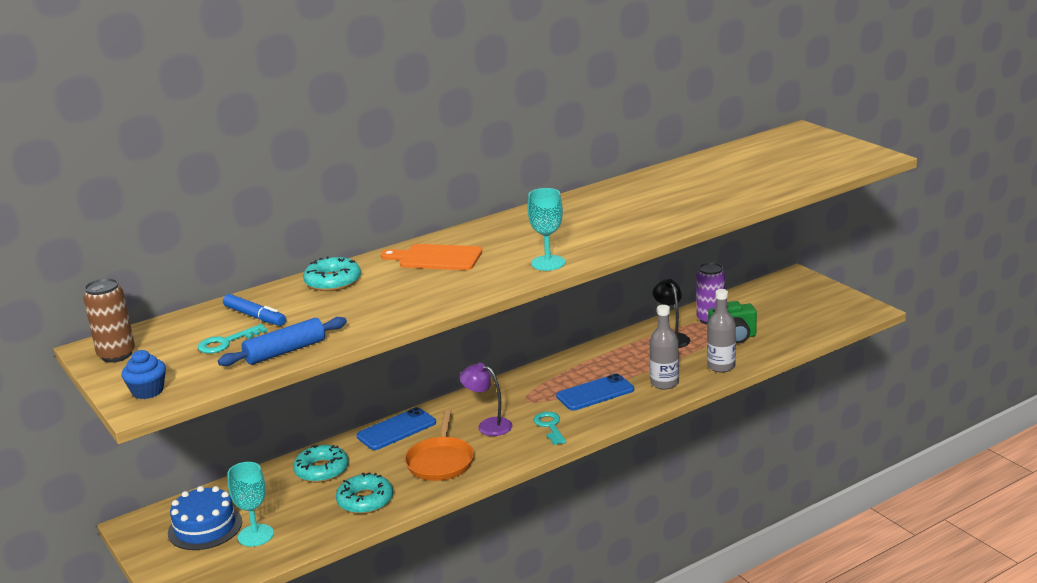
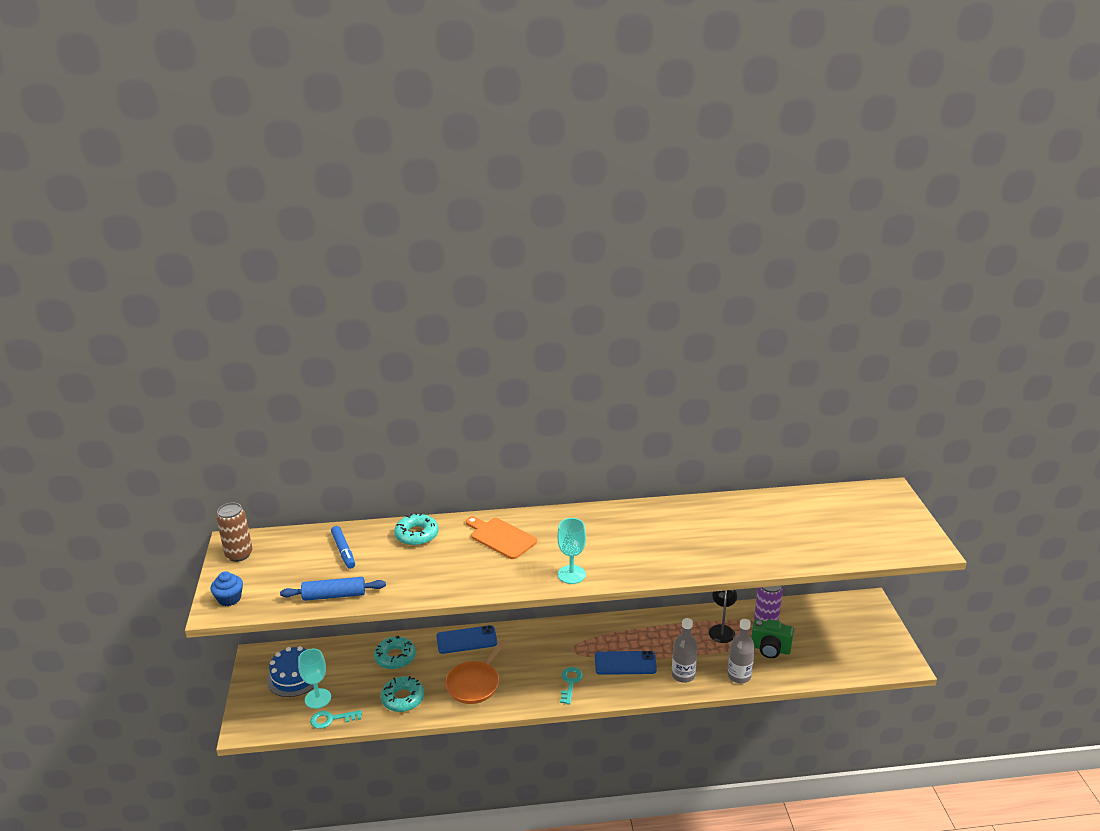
camera: 25 degrees right, 5 degrees up
(226, 342) = (307, 570): turquoise key -> turquoise key (331, 719)
(488, 425) = (529, 663): purple lamp -> none

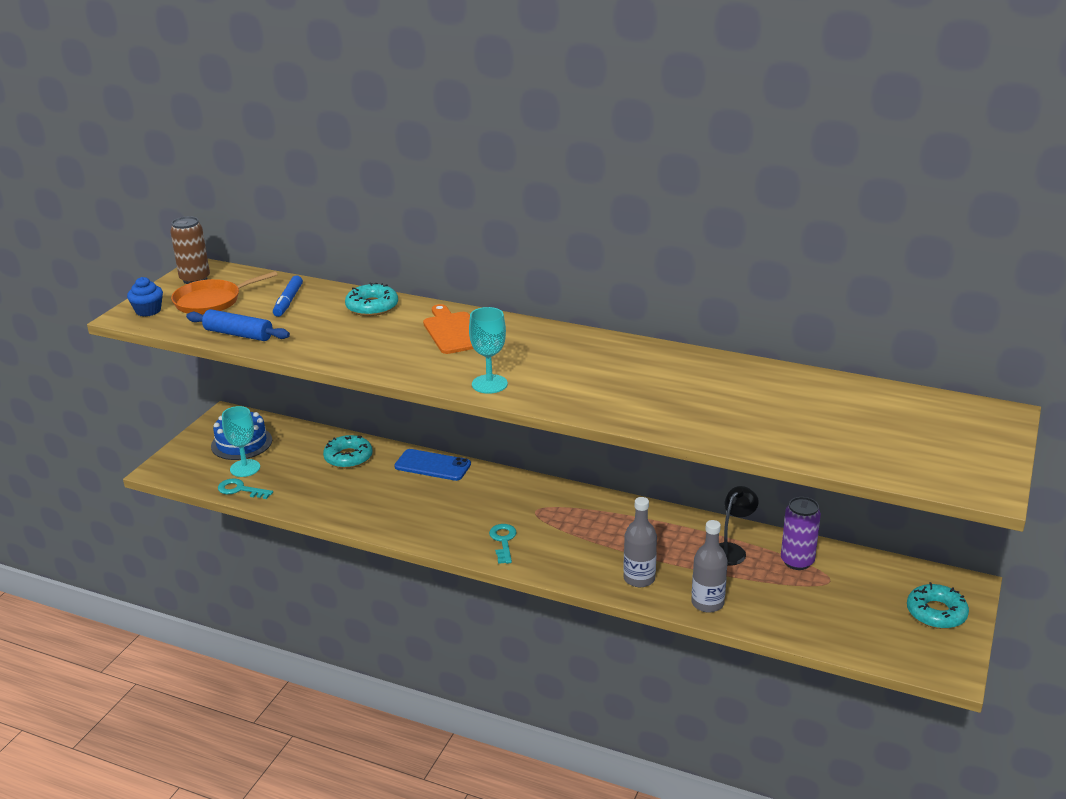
camera: 30 degrees right, 0 degrees up
(403, 698) = (321, 495): turquoise donut -> turquoise donut (936, 613)
(474, 684) = (402, 507): orange pan -> orange pan (211, 301)
(570, 682) = (503, 541): turquoise key -> turquoise key turned 45 degrees counterclockwise
(625, 663) = (582, 544): blue phone -> none
(770, 649) = (775, 590): green camera -> none

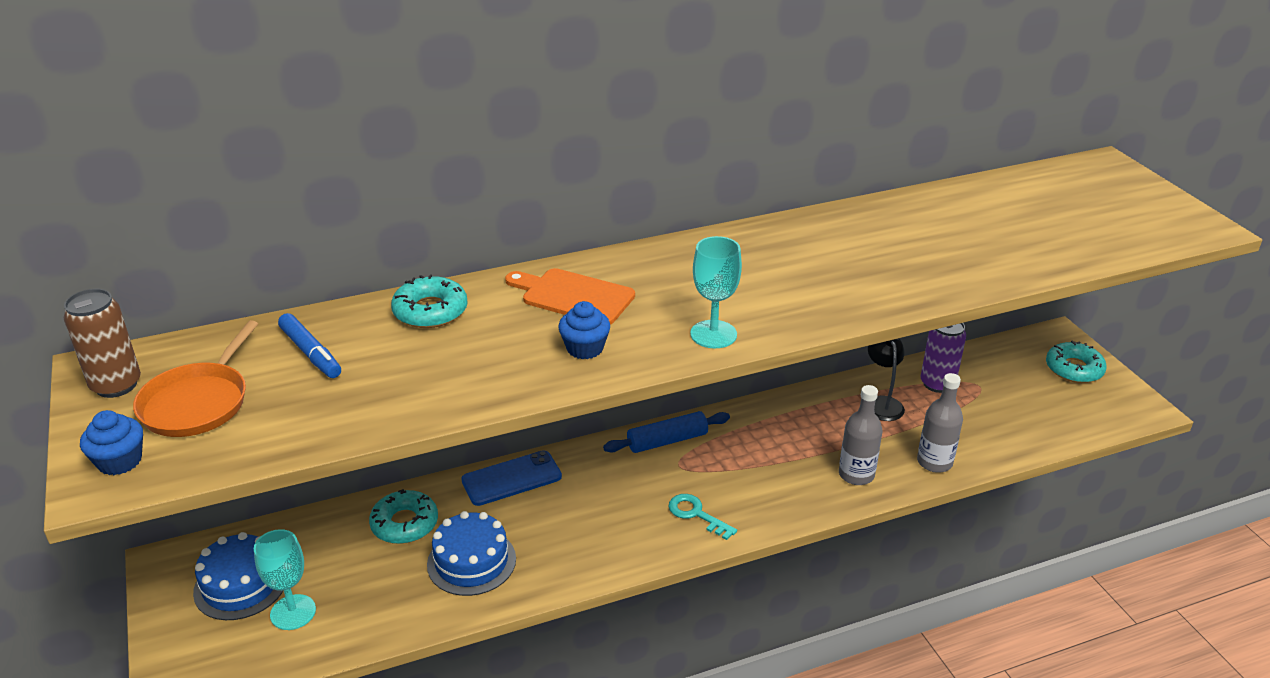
camera: 45 degrees left, 5 degrees up
(238, 334) = (319, 426): blue rolling pin -> blue rolling pin (667, 441)
(240, 490) = (327, 642): turquoise key -> none
(352, 494) = (471, 561): none -> blue cake
(411, 358) = (585, 348): none -> blue cupcake

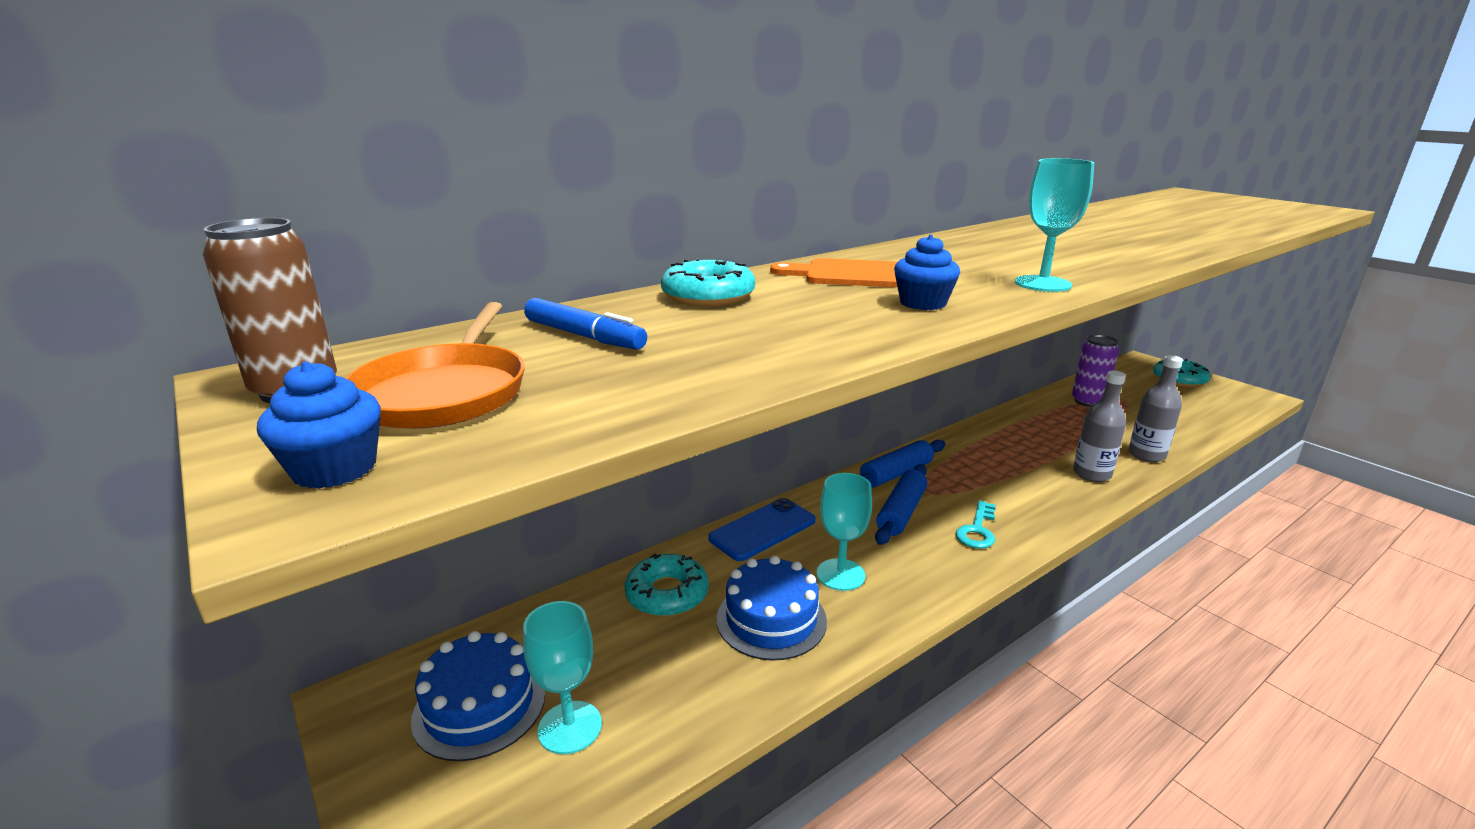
camera: 15 degrees left, 10 degrees down
(549, 534) = (840, 574): none -> turquoise goblet
(642, 483) = (901, 512): none -> blue rolling pin
(696, 514) = (977, 530): turquoise key -> turquoise key turned 90 degrees counterclockwise
(882, 403) = (1058, 420): black lamp -> none

